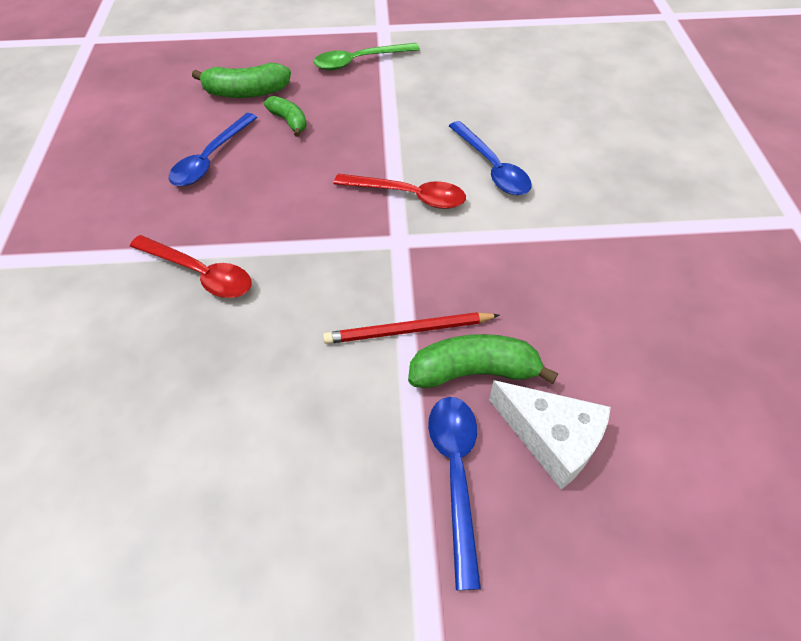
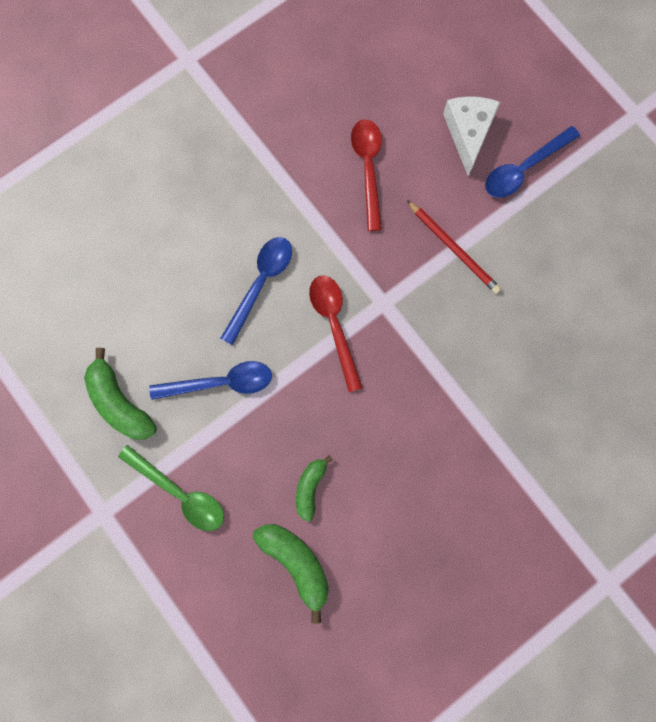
camera: 125 degrees left, 25 degrees up
(200, 273) = (507, 416): red spoon -> red spoon (368, 168)
(211, 159) = (399, 514): blue spoon -> blue spoon (221, 382)
(474, 372) = (455, 194): green banana -> green banana (120, 402)

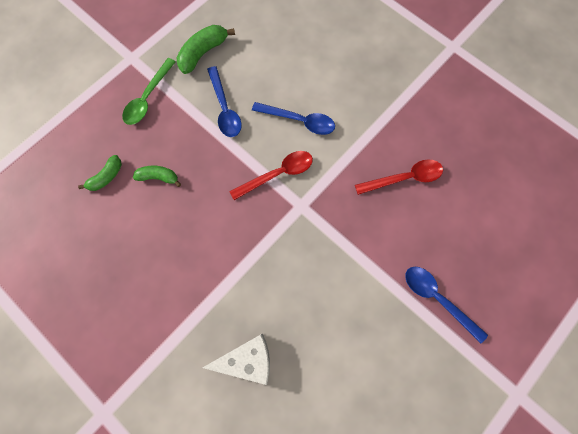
camera: 80 degrees right, 5 degrees down
(296, 563) = (106, 177): green banana -> green banana, size x0.64
(454, 249) = (355, 251): red pencil -> none
(468, 133) = (455, 249): white cheese -> white cheese (247, 359)

